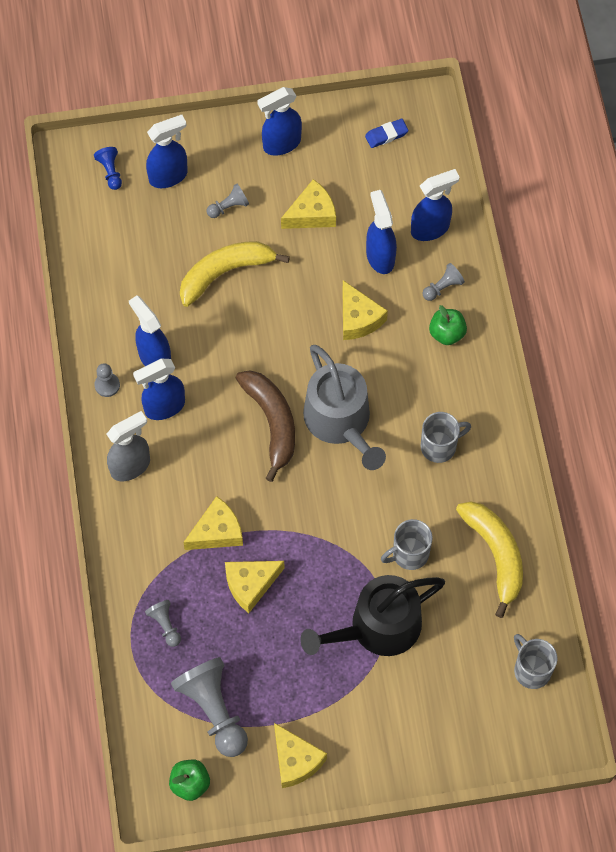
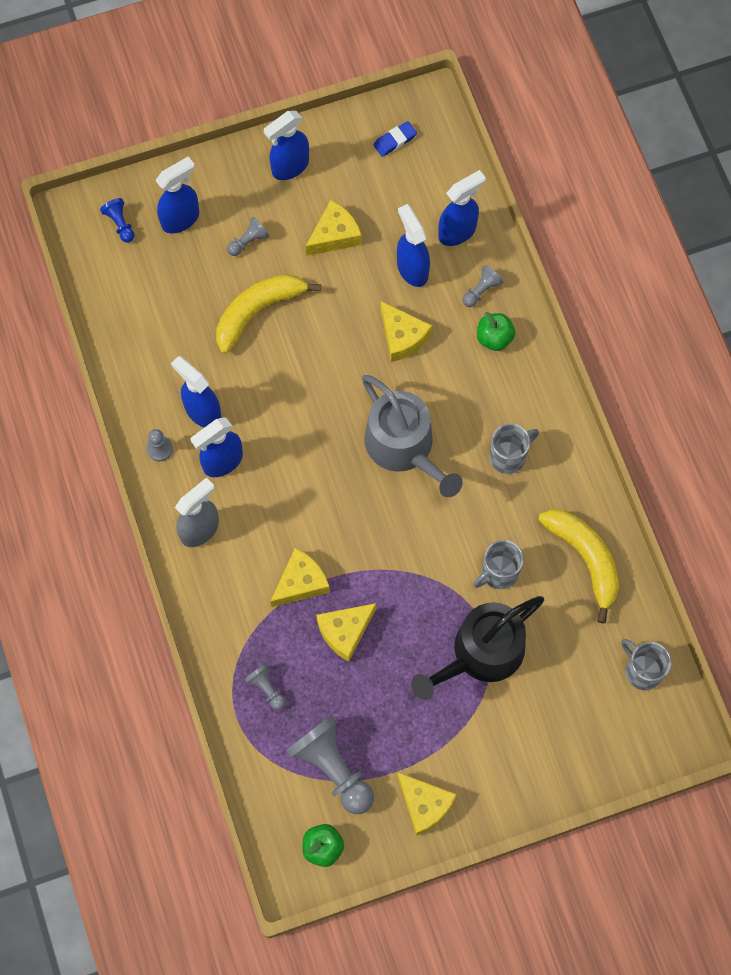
camera: 10 degrees left, 5 degrees up
(272, 423) = (335, 460): brown banana -> none

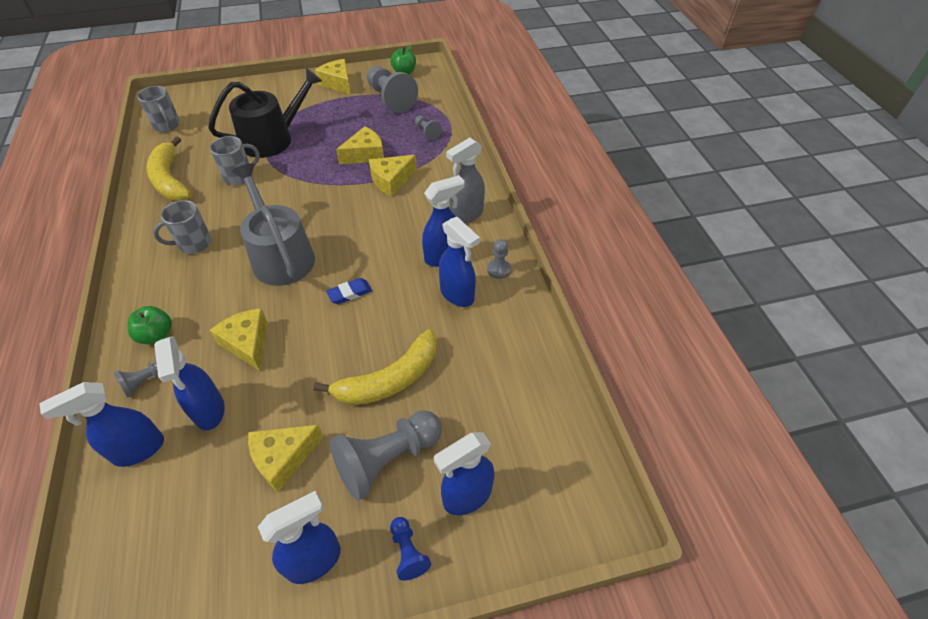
camera: 175 degrees left, 20 degrees down
(120, 224) = (543, 496): blue pawn -> blue pawn (408, 552)
(248, 241) = (387, 459): grey pawn -> grey pawn, size x2.06
(395, 140) = (159, 589): blue eraser -> blue eraser (349, 293)

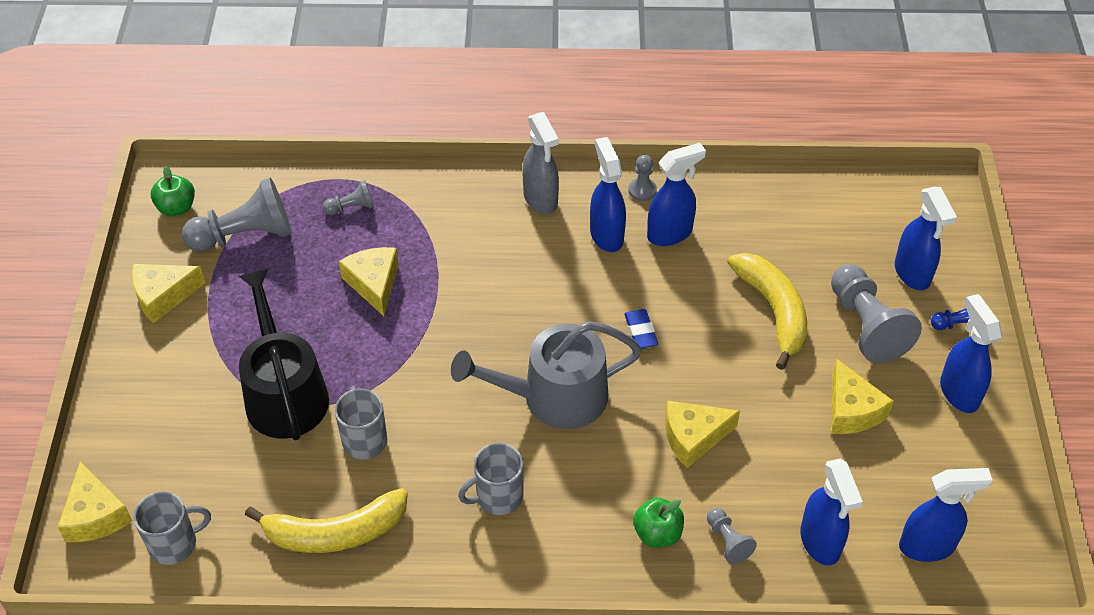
camera: 75 degrees left, 0 degrees up
(193, 243) = (498, 497): grey mug -> grey mug turned 75 degrees clockwise
(209, 411) = (782, 476): blue spray bottle -> blue spray bottle (927, 546)
(391, 180) = (444, 263): yellow cheese -> yellow cheese (95, 515)

